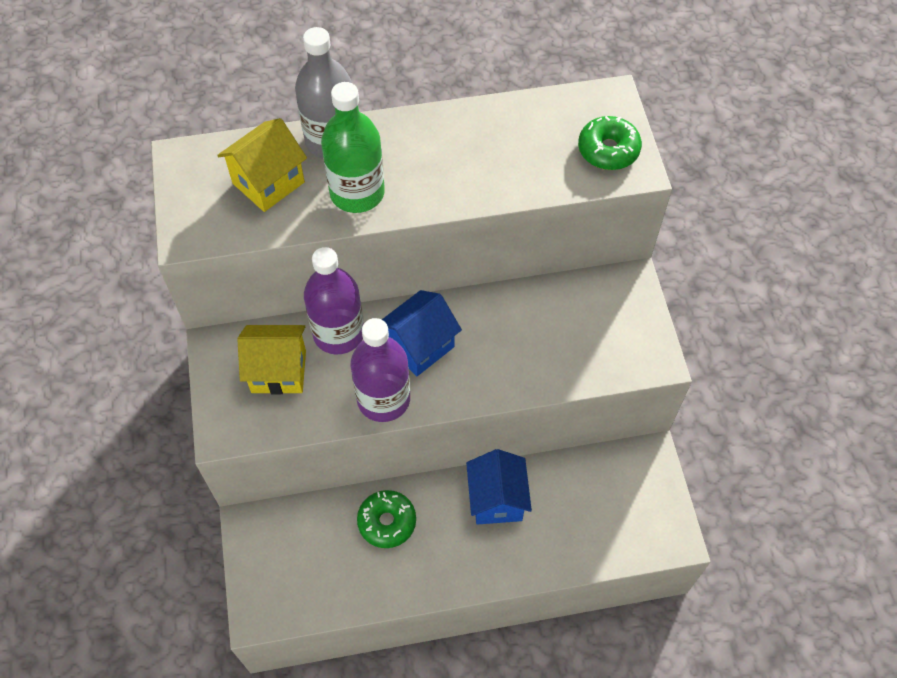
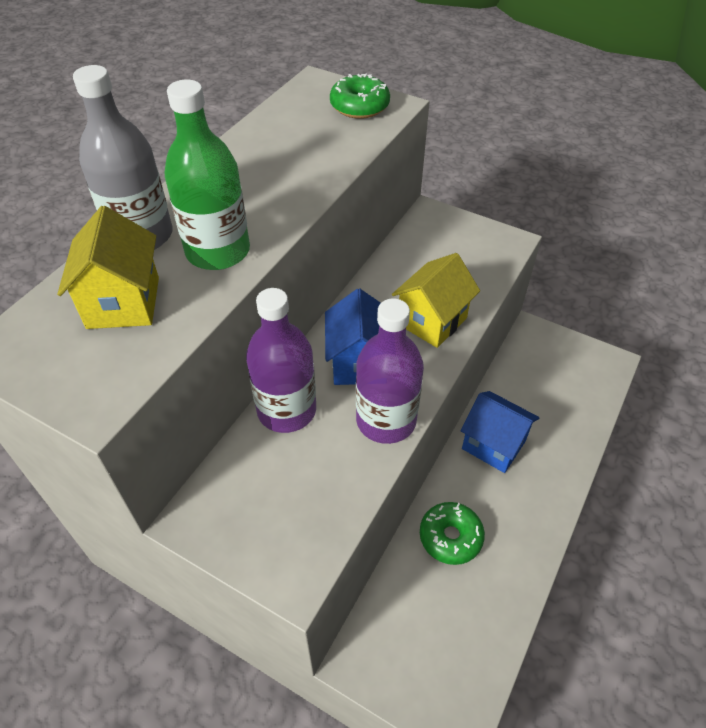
camera: 50 degrees left, 10 degrees down
(278, 371) = (276, 482): yellow house -> yellow house (432, 321)

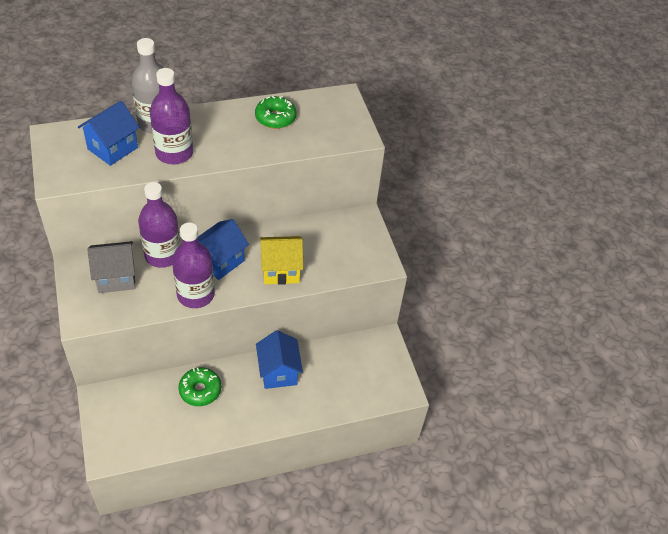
camera: 40 degrees right, 0 degrees up
(123, 302) = (113, 148): yellow house -> blue house
(218, 251) = (174, 153): green bottle -> purple bottle
(267, 484) = (116, 278): none -> grey house
(359, 106) = (342, 126): green donut -> green donut (275, 118)

